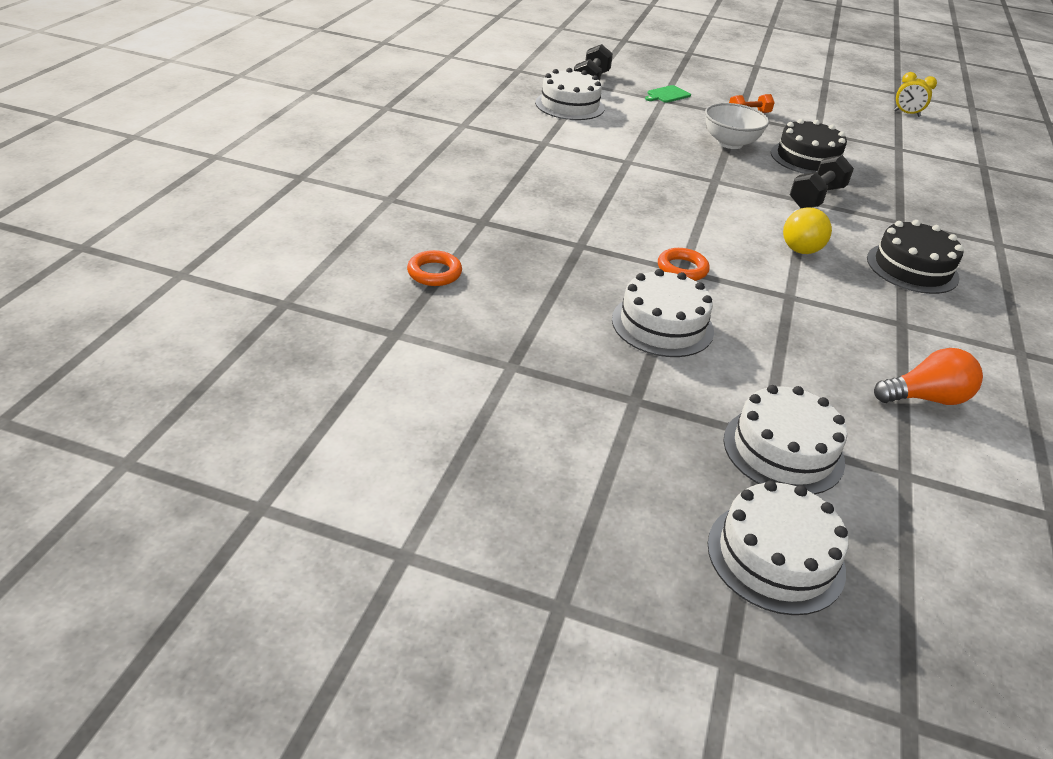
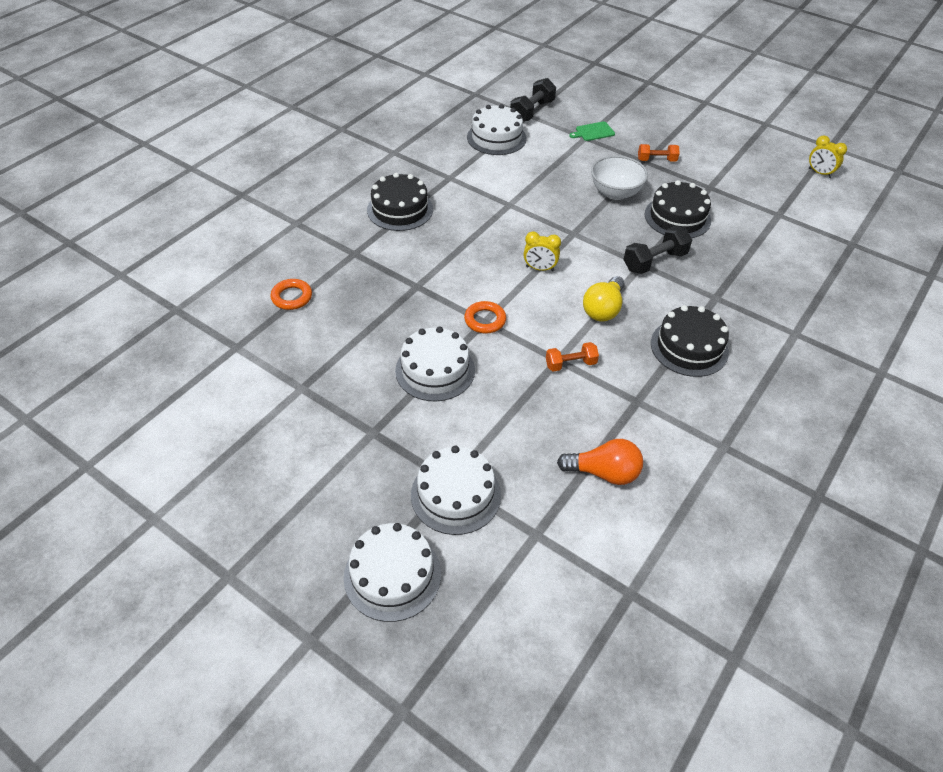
camera: 20 degrees right, 10 degrees up
(508, 176) = (400, 209): none -> black cake
(704, 215) = (540, 268): none -> yellow clock
(806, 299) = (570, 364): none -> orange dumbbell

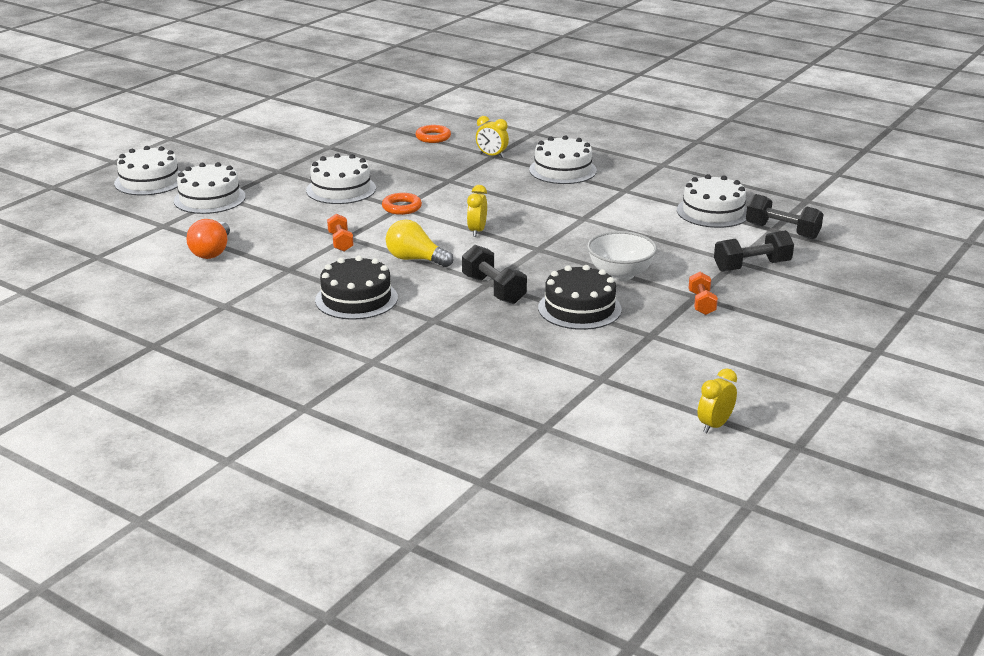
camera: 90 degrees right, 20 degrees down
(355, 254) = (492, 155): none -> yellow clock
(400, 209) = (562, 170): black cake -> white cake
(593, 132) = (752, 266): green cutting board -> black dumbbell

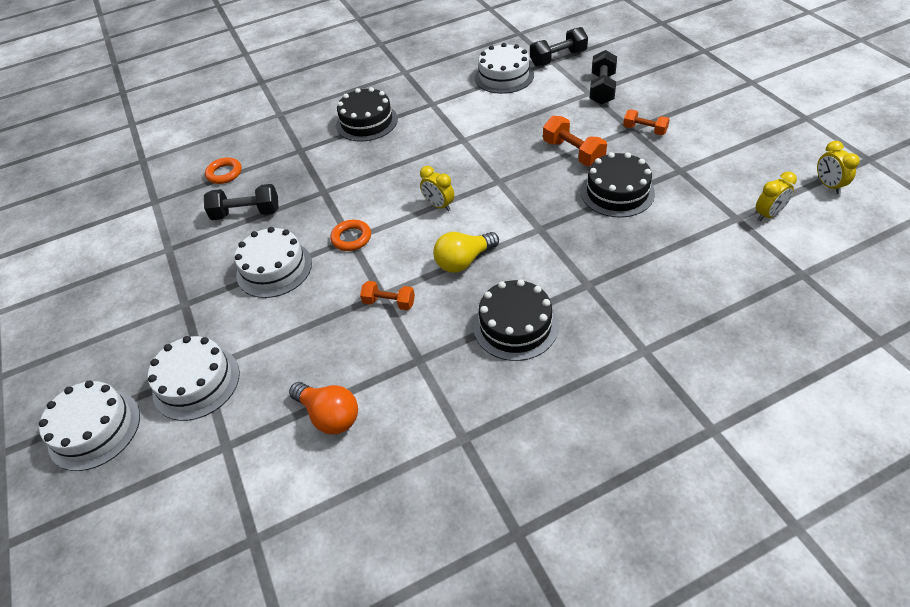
camera: 55 degrees left, 20 degrees up
(492, 155) = (300, 151): yellow clock -> yellow clock (768, 215)
(493, 290) = (554, 230): black dumbbell -> black dumbbell (246, 213)
(562, 170) = (366, 122): white cake -> black cake
(620, 274) = (573, 153): white bowl -> orange dumbbell

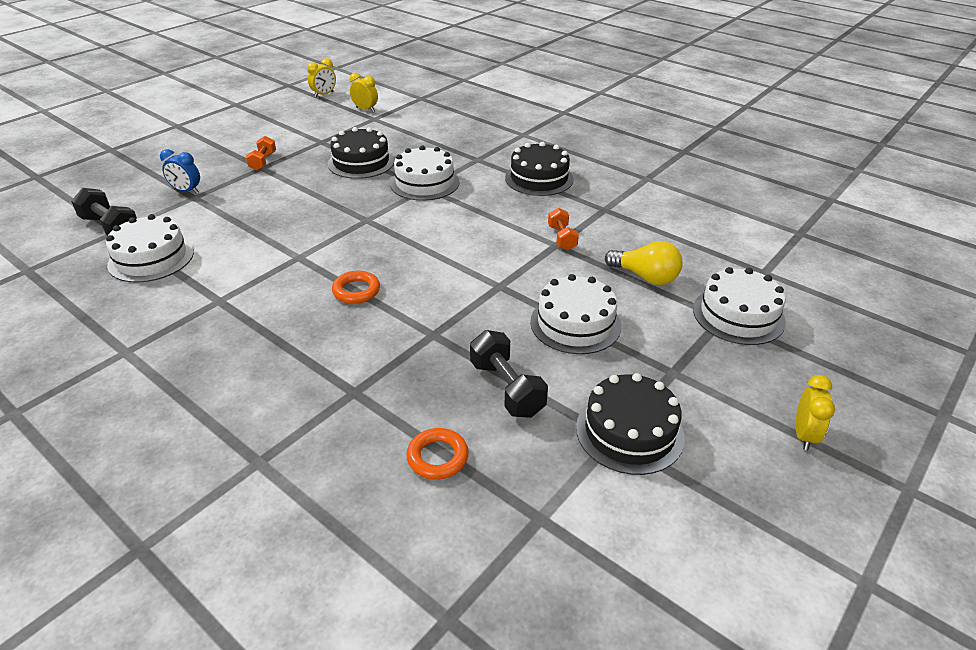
camera: 120 degrees left, 10 degrees down
(94, 429) = (845, 358): white cake -> white cake (424, 183)
(329, 415) = (688, 233): orange light bulb -> none
(351, 238) = (498, 285): orange ring -> orange ring (356, 291)
(366, 122) = (271, 347): black cake -> black cake (629, 432)
(439, 205) = (420, 245): yellow clock -> yellow clock (804, 435)
(464, 261) = (487, 214): yellow light bulb -> yellow light bulb (645, 277)
(573, 153) = (308, 189): orange dumbbell -> none
(602, 89) = (186, 191): black dumbbell -> blue clock

